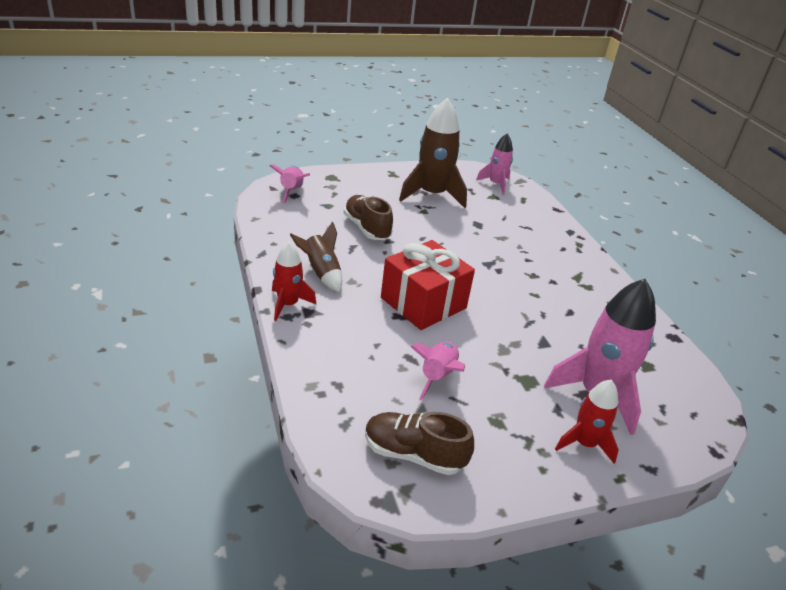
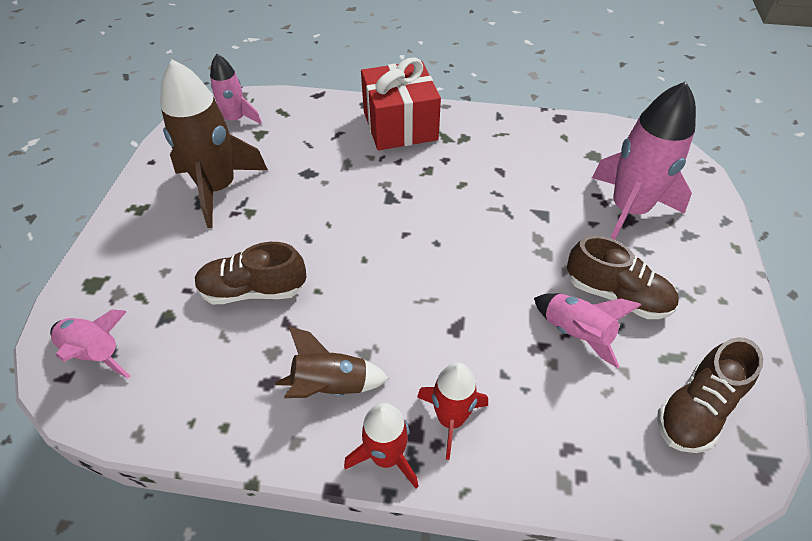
camera: 60 degrees left, 15 degrees up
(423, 303) = (440, 292): red gift -> red gift (400, 125)
(493, 396) = (616, 295): none -> brown shoe
(584, 443) = (692, 252): red rocket -> red rocket (450, 419)

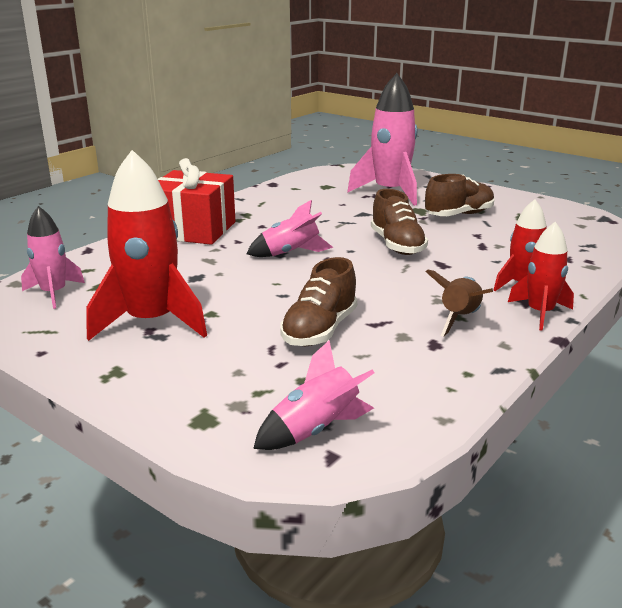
camera: 60 degrees left, 25 degrees down
(218, 188) = (151, 322): brown rocket -> red rocket
(576, 333) = (480, 233): pink rocket -> pink rocket (290, 253)
(696, 409) = (560, 221): brown shoe -> brown shoe (397, 245)

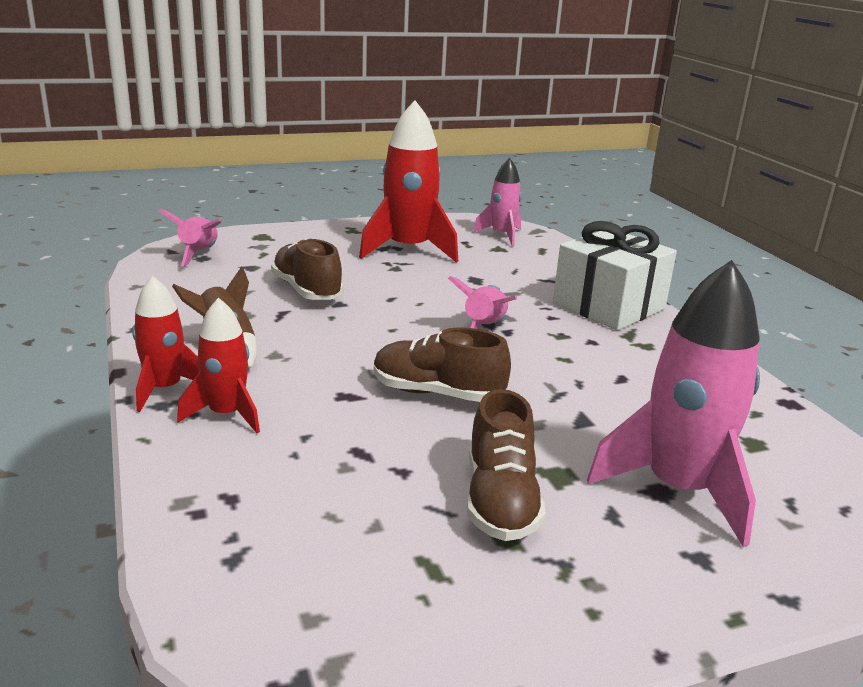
camera: 120 degrees right, 0 degrees up
(193, 230) = (609, 306): red gift -> white gift

